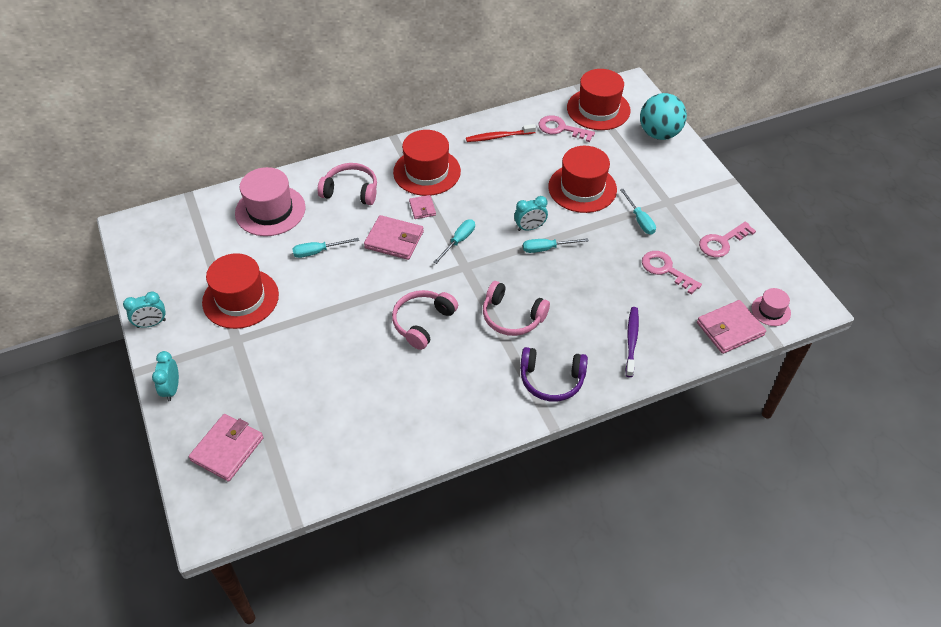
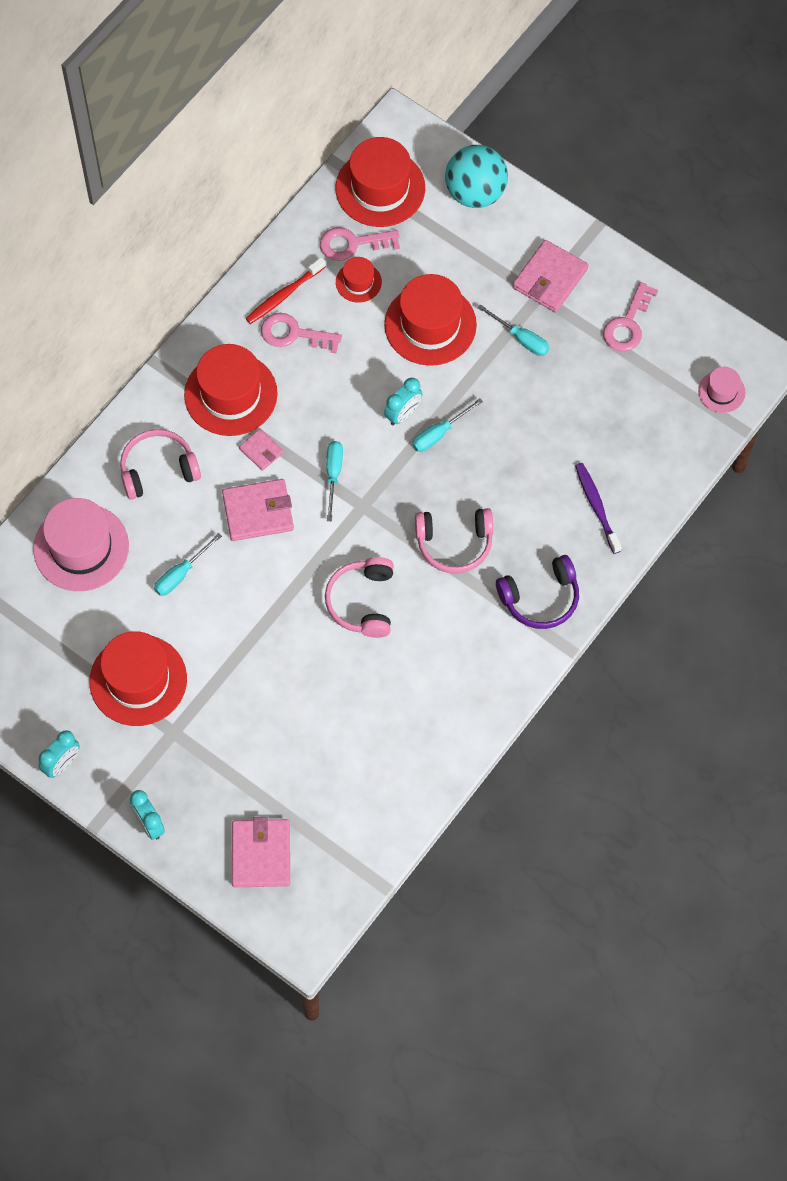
camera: 30 degrees left, 15 degrees up
(551, 148) = (358, 282): none -> red hat
(665, 270) = (585, 394): pink key -> pink key (293, 334)
(730, 329) = (690, 438): pink wallet -> pink wallet (550, 278)

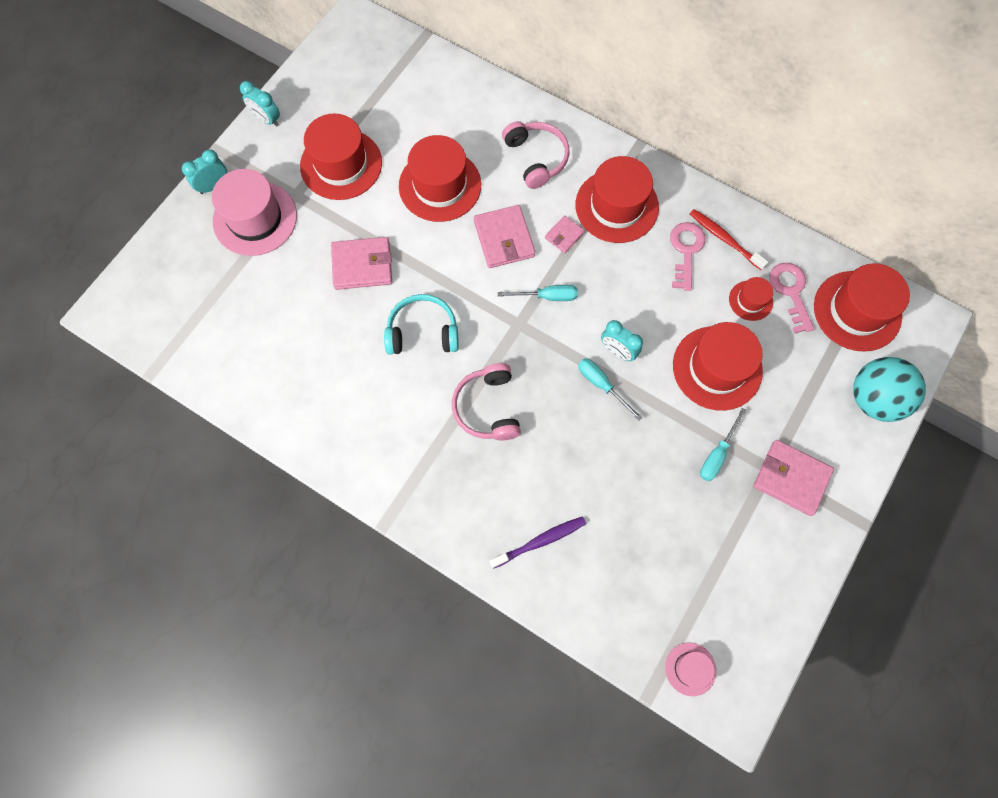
camera: 85 degrees right, 5 degrees up
(81, 547) = (458, 111): pink hat -> pink hat (255, 218)
(181, 574) = (440, 185): turquoise screwdriver -> red hat
(261, 854) = (184, 272): pink wallet -> pink wallet (362, 265)
(362, 602) = (422, 332): pink headphones -> turquoise headphones
(540, 598) = (436, 492): purple headphones -> none
(627, 324) = (753, 562): pink key -> none

